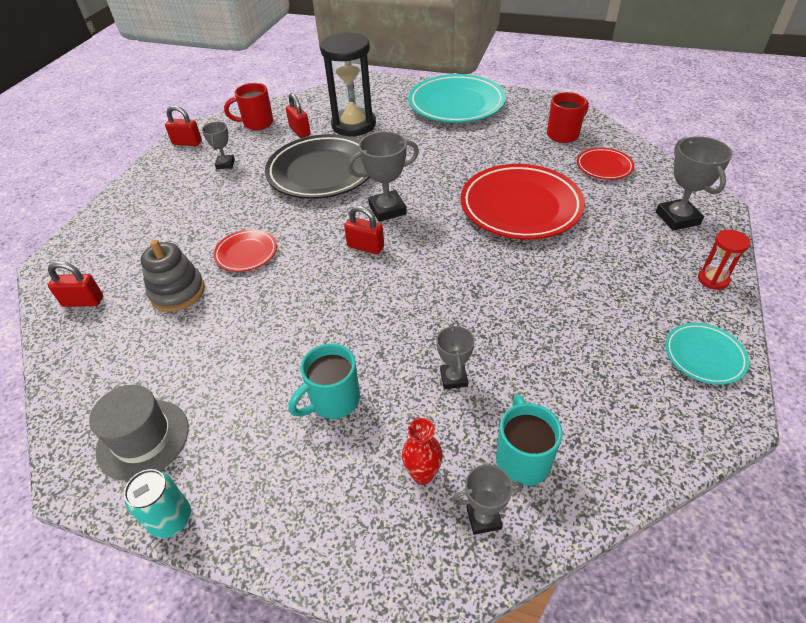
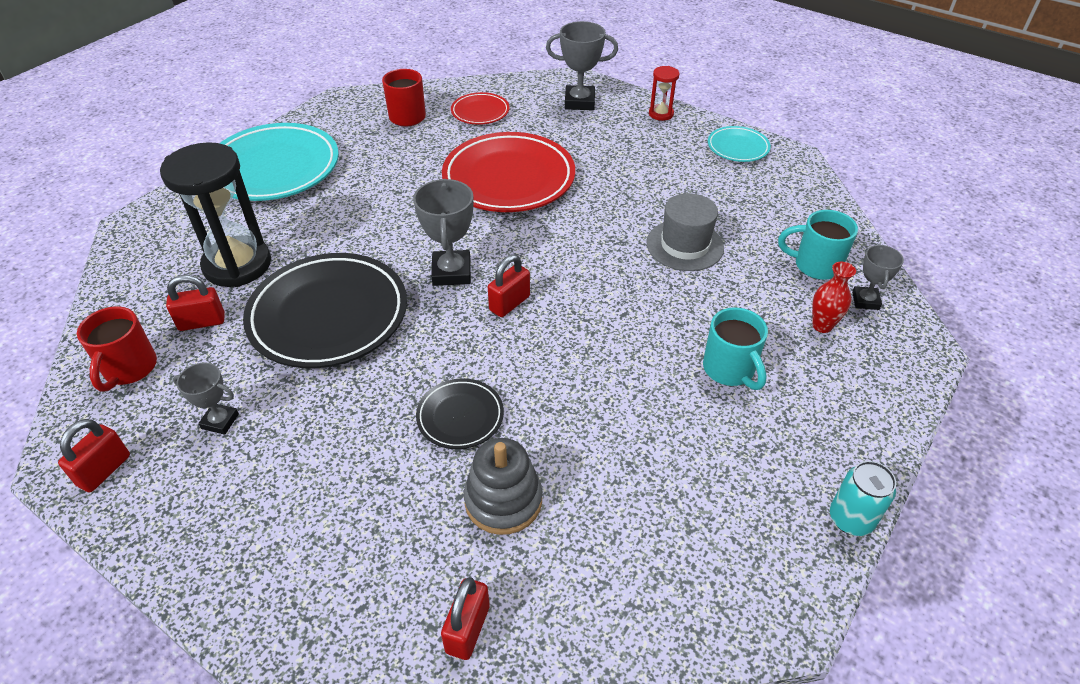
camera: 75 degrees left, 0 degrees up
(143, 439) = (745, 545): grey hat -> grey hat (685, 245)
(246, 253) = (460, 416): red plate -> black plate
(453, 378) = (723, 282): grey trophy -> none

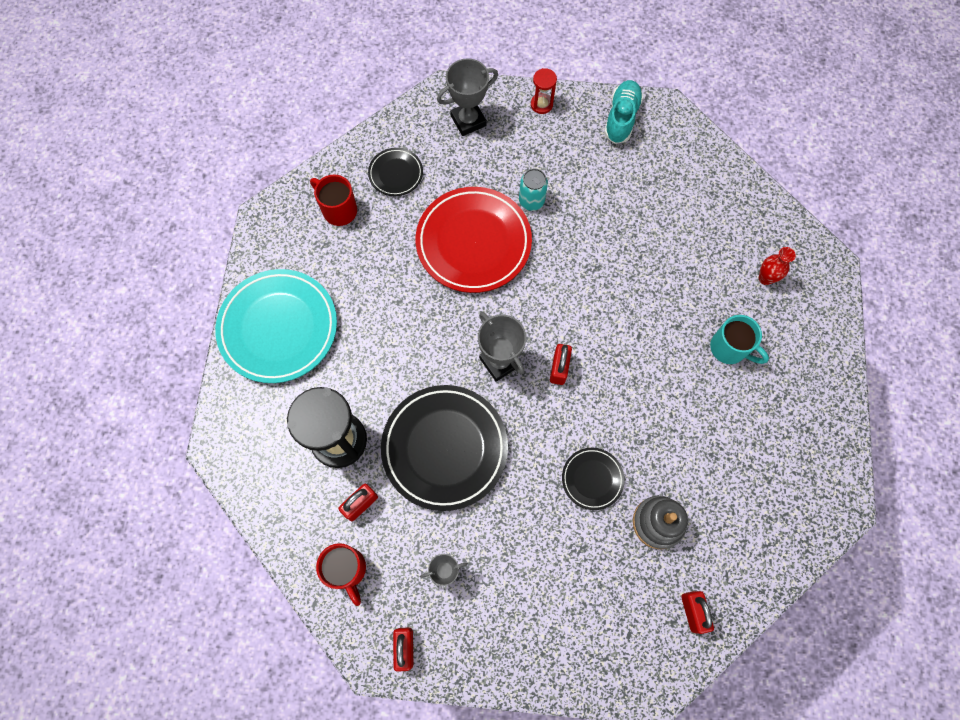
camera: 30 degrees left, 25 degrees up
(480, 112) = (396, 174): red plate -> black plate
(685, 245) = (641, 248): grey hat -> none
(738, 147) = (621, 118): turquoise plate -> turquoise shoe
(815, 265) = (735, 222): turquoise mug -> none
(850, 519) = (847, 423): turquoise can -> turquoise can (531, 201)
(865, 301) = (781, 240): grey trophy -> none

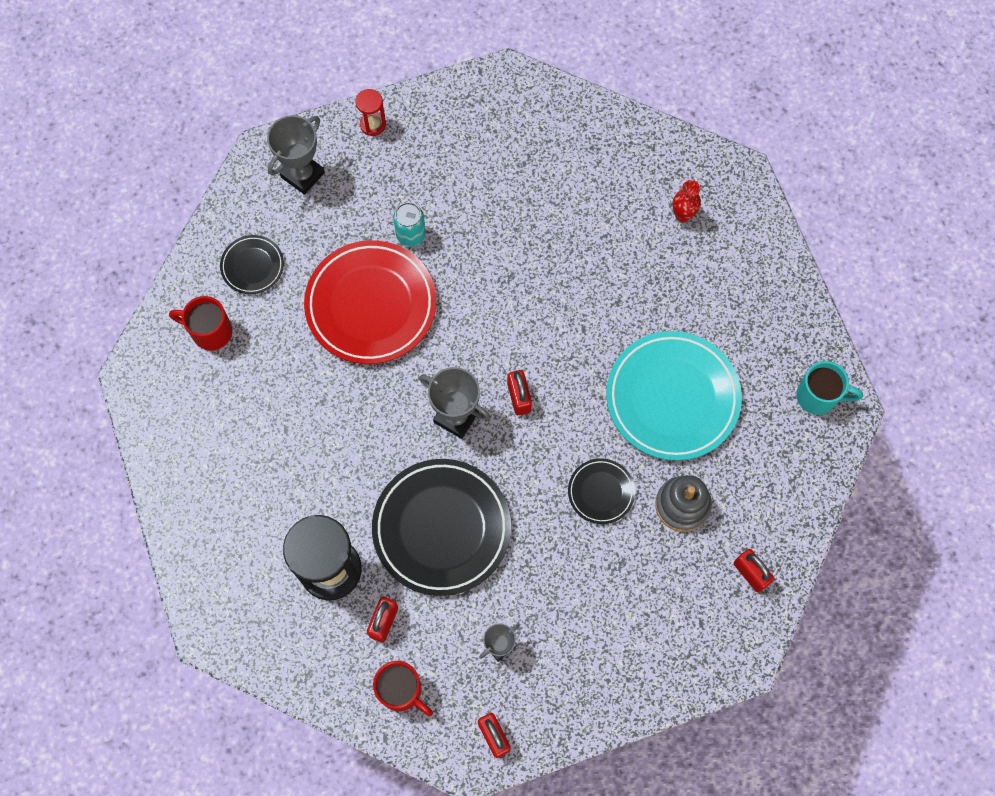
camera: 25 degrees left, 0 degrees up
(278, 328) = (209, 484): turquoise plate -> turquoise plate (672, 398)
(621, 118) = (464, 105): turquoise shoe -> none
(729, 348) = (677, 302): turquoise mug -> turquoise mug (818, 396)

